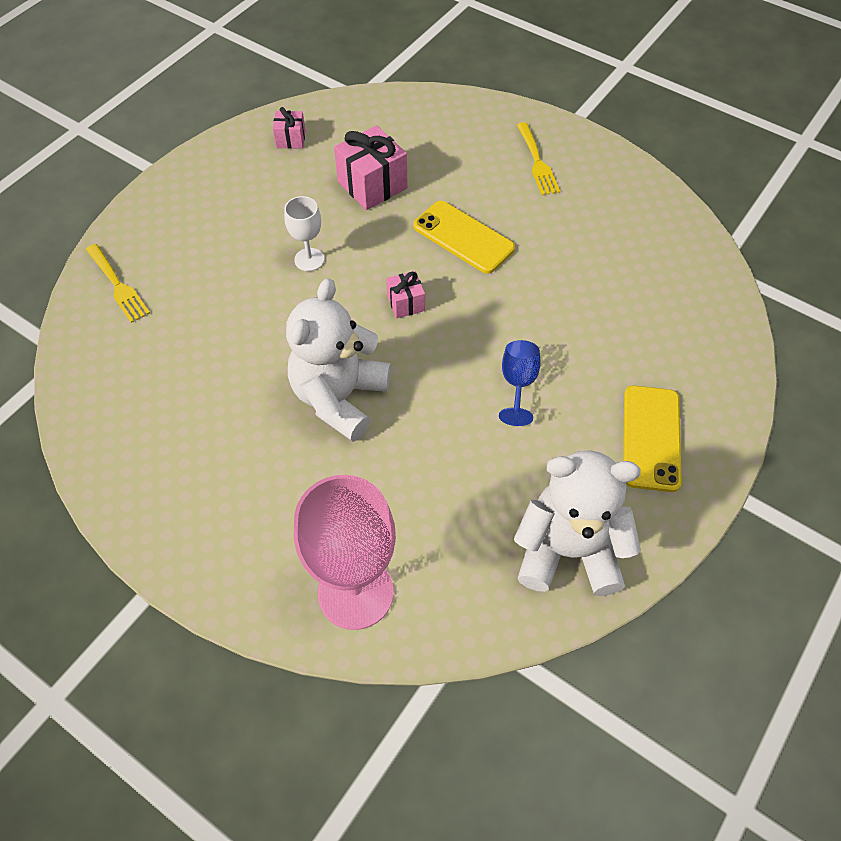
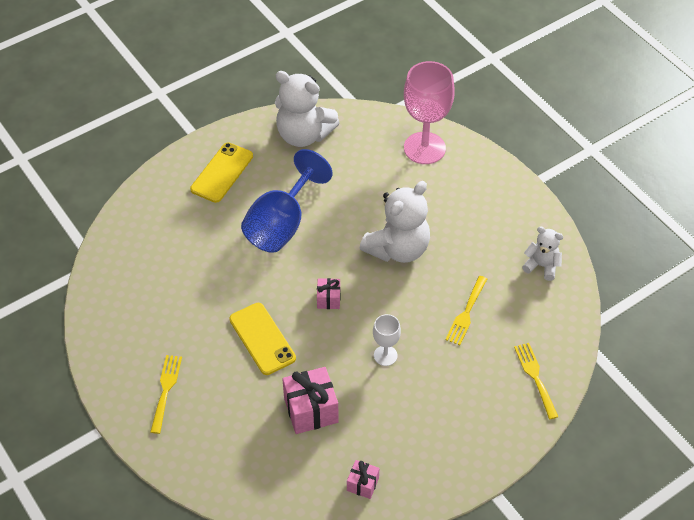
camera: 160 degrees left, 5 degrees down
(123, 434) = (542, 266): none -> white teddy bear
(220, 337) = (466, 313): none -> yellow fork
(518, 384) = (281, 224): blue goblet -> blue goblet, size x2.00

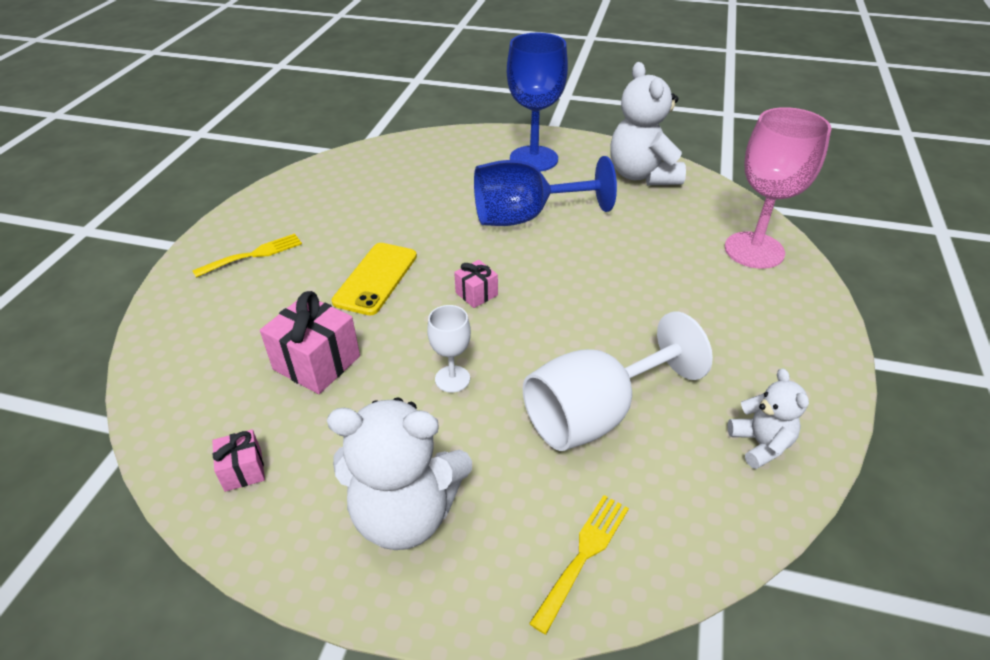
camera: 50 degrees right, 10 degrees down
(222, 173) = (533, 159): yellow phone -> blue goblet
(398, 249) = (605, 305): white teddy bear -> white teddy bear (405, 513)
(466, 313) = (595, 413): yellow fork -> white goblet

